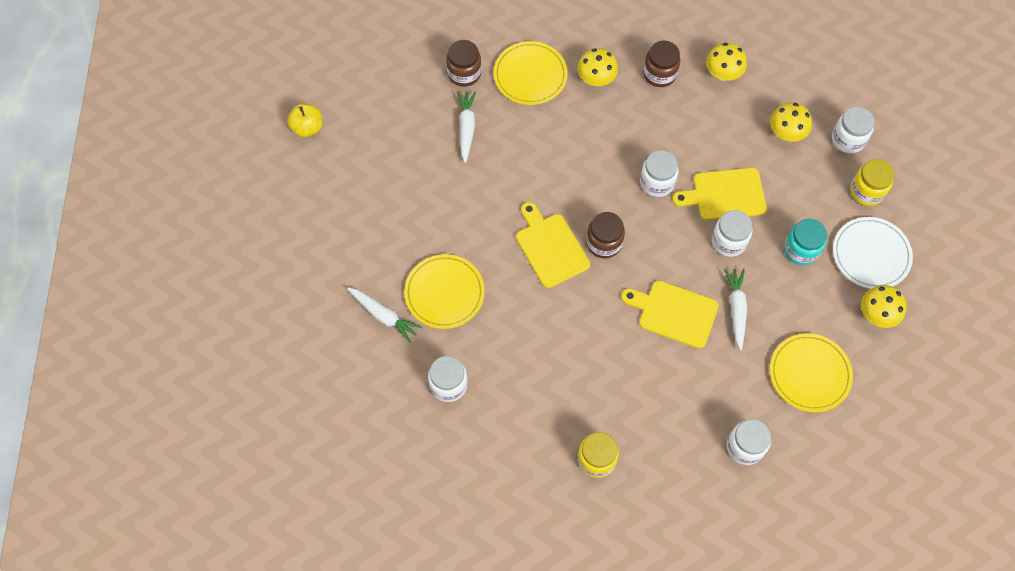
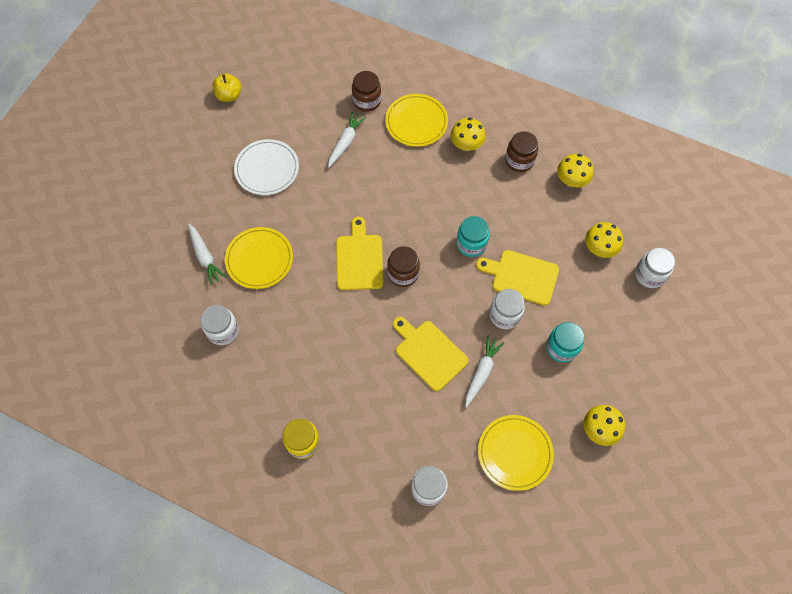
camera: 25 degrees right, 0 degrees up
(657, 182) = (471, 244): white jar -> turquoise jar
(867, 191) = (644, 323): yellow jar -> none
(871, 254) = (620, 377): white plate -> white plate (267, 169)

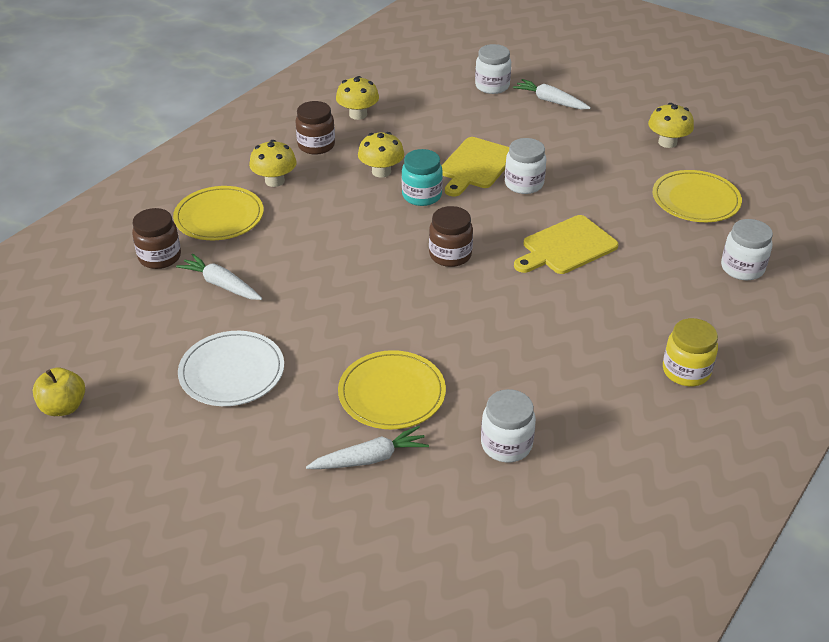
camera: 80 degrees left, 25 degrees down
(359, 259) = (418, 291): yellow cutting board -> none
(481, 372) = (596, 210): white carrot -> white carrot (550, 101)
(561, 347) = (570, 152): turquoise jar -> none
(599, 248) = (452, 110): yellow mushroom -> yellow mushroom (381, 172)

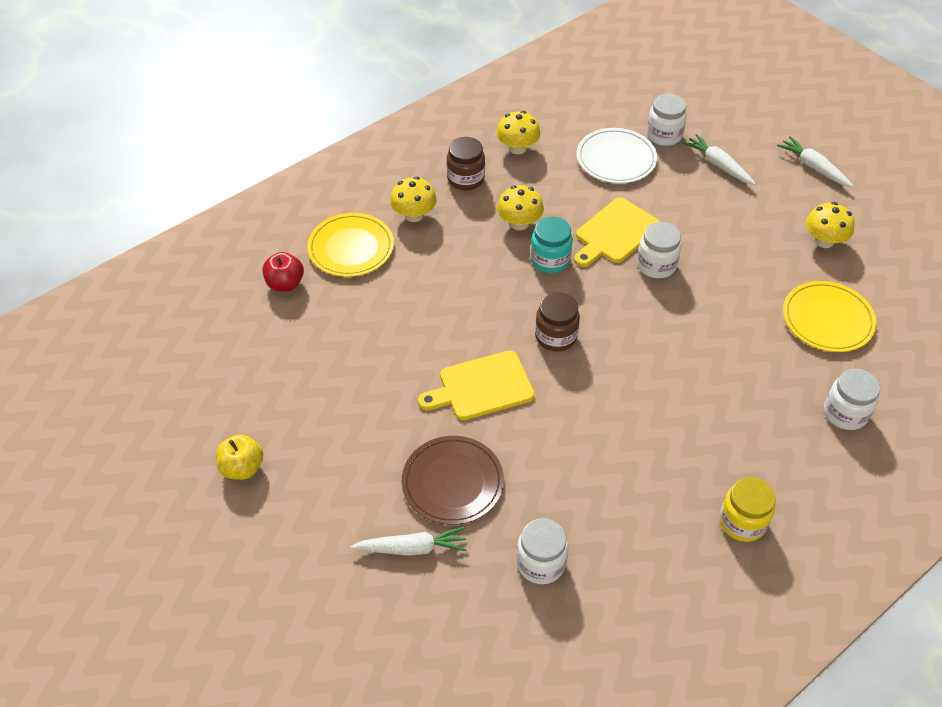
camera: 15 degrees right, 10 degrees up
(64, 407) = (162, 431): yellow apple -> yellow apple (242, 468)
(160, 257) = (285, 284): brown jar -> red apple
(221, 285) = (332, 327): white carrot -> white carrot (813, 167)
(232, 372) = (316, 426): white plate -> white plate (616, 159)
(392, 393) = (452, 482): yellow plate -> brown plate
(566, 247) = (673, 350): yellow cutting board -> yellow cutting board (481, 387)

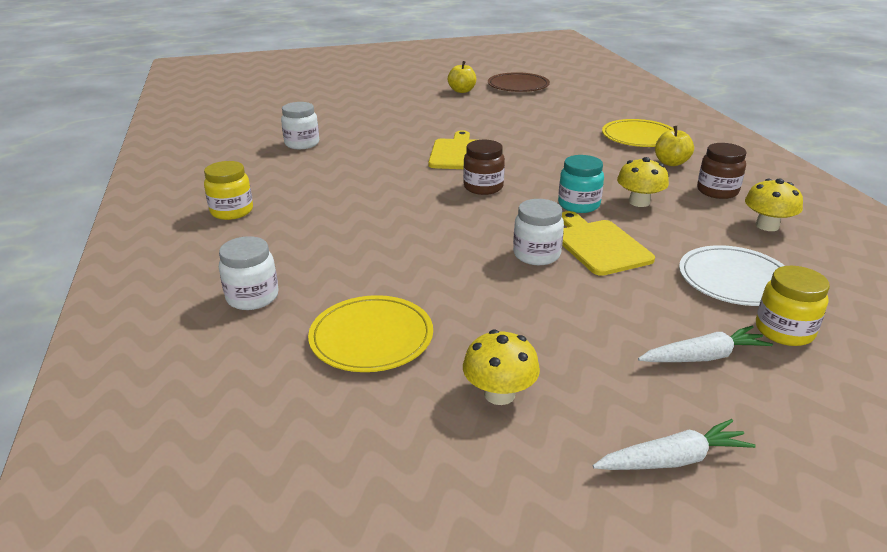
camera: 115 degrees right, 20 degrees down
(285, 284) = (610, 115): red apple -> none
(412, 548) = (359, 117): white carrot -> none
(414, 215) = (671, 163): yellow mushroom -> yellow apple
(452, 482) = (390, 132): brown plate -> brown plate (518, 86)
(664, 135) = (784, 331): white jar -> yellow jar

